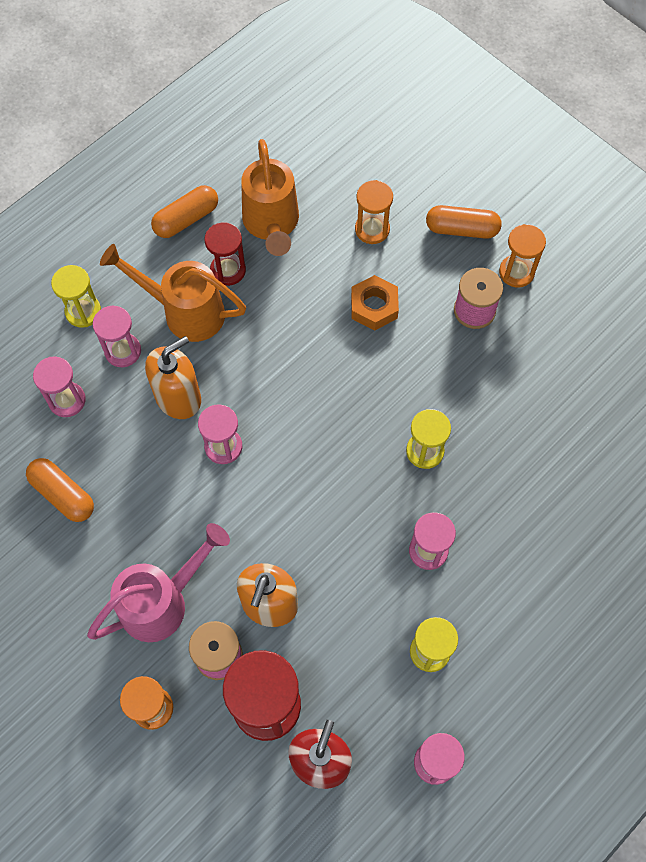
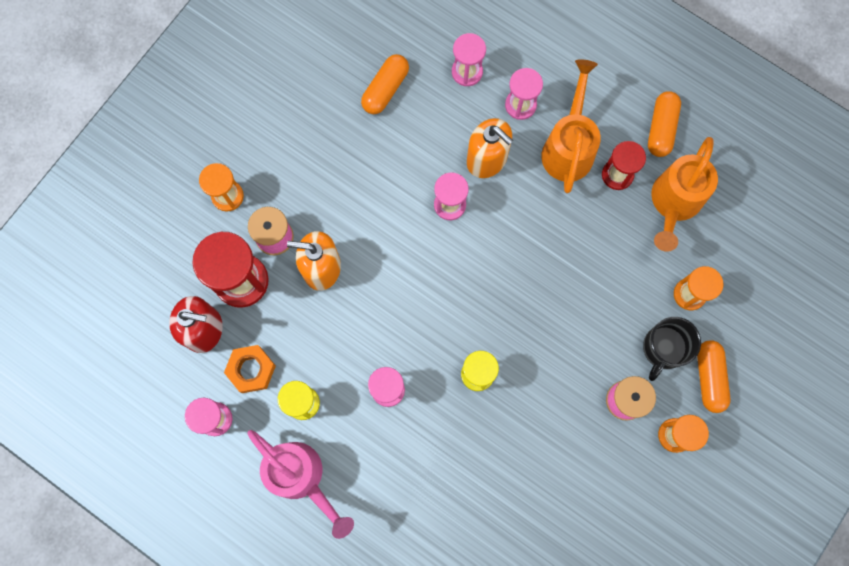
camera: 80 degrees right, 10 degrees up
(83, 312) = (550, 64): yellow hourglass -> none
(162, 602) = (310, 185): pink watering can -> pink watering can (301, 477)
(186, 219) = (661, 128): orange capsule -> orange capsule turned 60 degrees clockwise
(271, 224) = (673, 203): orange watering can -> orange watering can turned 45 degrees counterclockwise
(374, 307) = (609, 308): orange nut -> orange nut (251, 370)
(425, 264) = (664, 348): none -> black mug

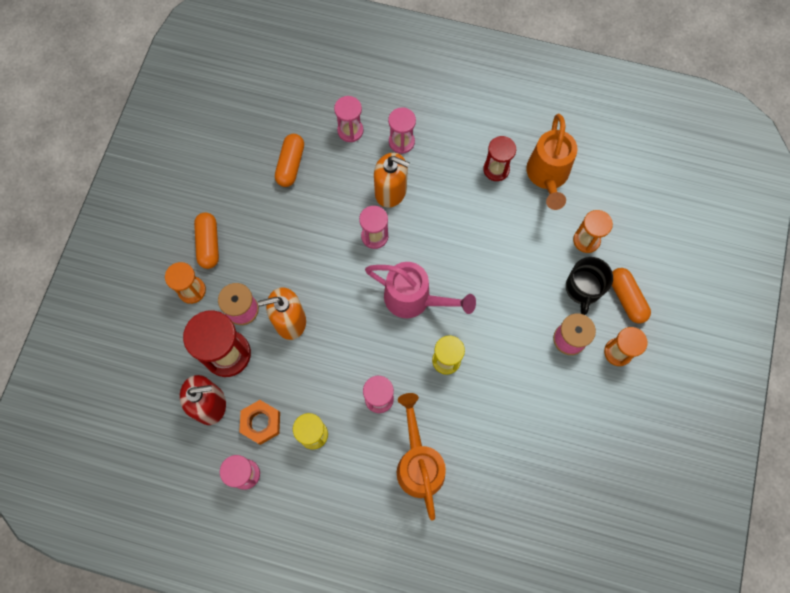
camera: 20 degrees left, 5 degrees down
(301, 477) = (334, 496): pink watering can -> pink watering can (414, 299)
(568, 147) = (451, 161): orange watering can -> orange watering can (419, 464)
(661, 128) = (516, 124): orange capsule -> orange capsule (209, 244)

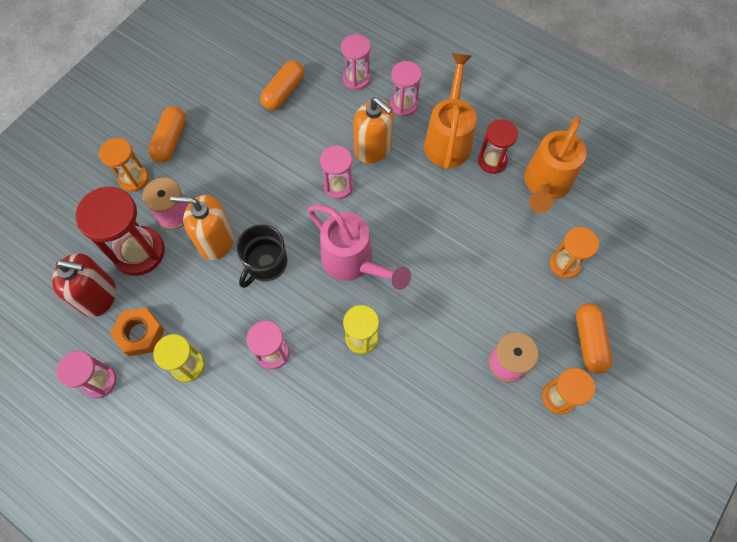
camera: 20 degrees right, 5 degrees down
(419, 464) = (286, 439): orange watering can -> orange watering can (448, 139)
(583, 288) = (543, 314): black mug -> black mug (265, 263)

